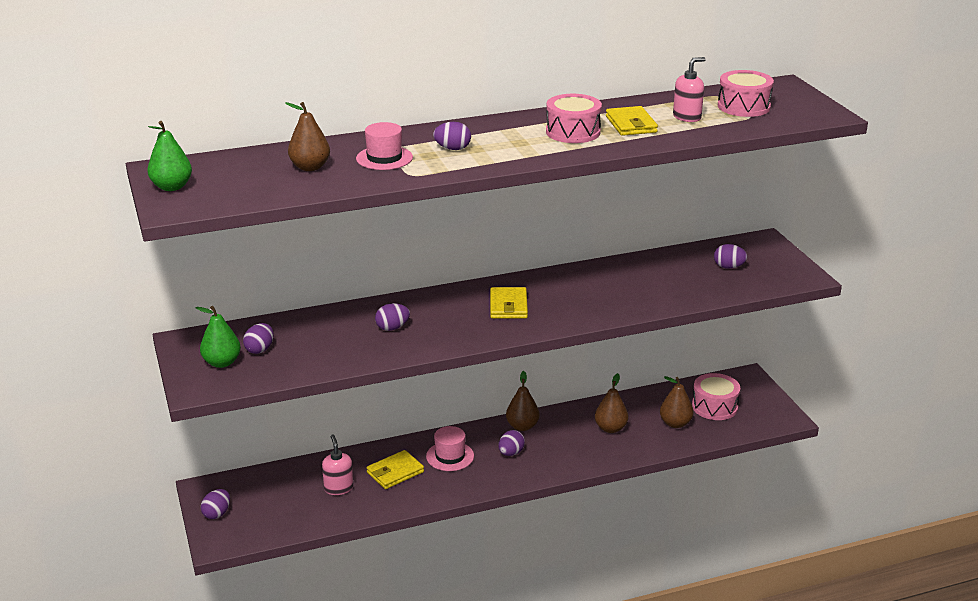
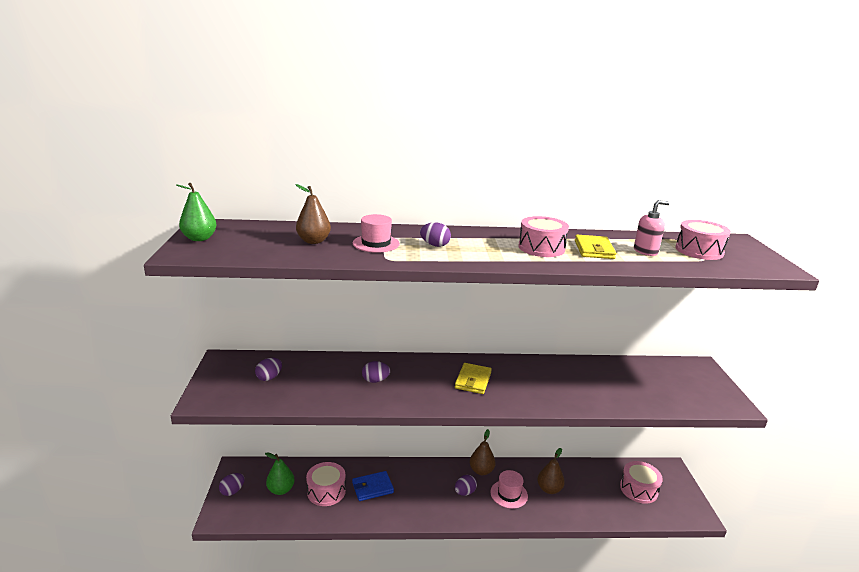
camera: 15 degrees right, 5 degrees down
(222, 362) = (235, 382): green pear -> green pear (281, 490)
(338, 488) = (326, 491): pink soap dispenser -> pink drum
(395, 472) = (372, 488): yellow wallet -> blue wallet
(450, 456) = (418, 484): pink hat -> pink hat (509, 494)
(675, 423) = (602, 497): brown pear -> none
(728, 267) = (666, 383): purple egg -> none

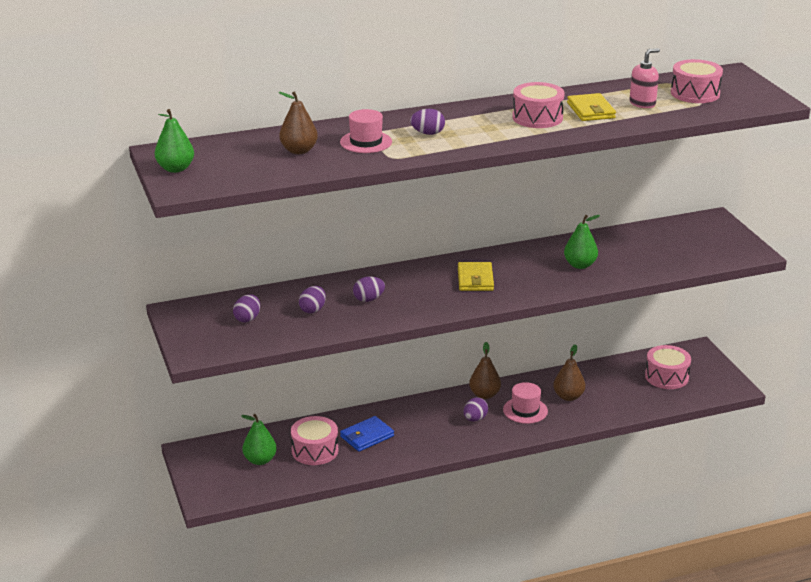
camera: 15 degrees left, 5 degrees up
(232, 491) = (203, 473): purple egg -> purple egg (313, 310)
(569, 385) = (580, 265): none -> green pear

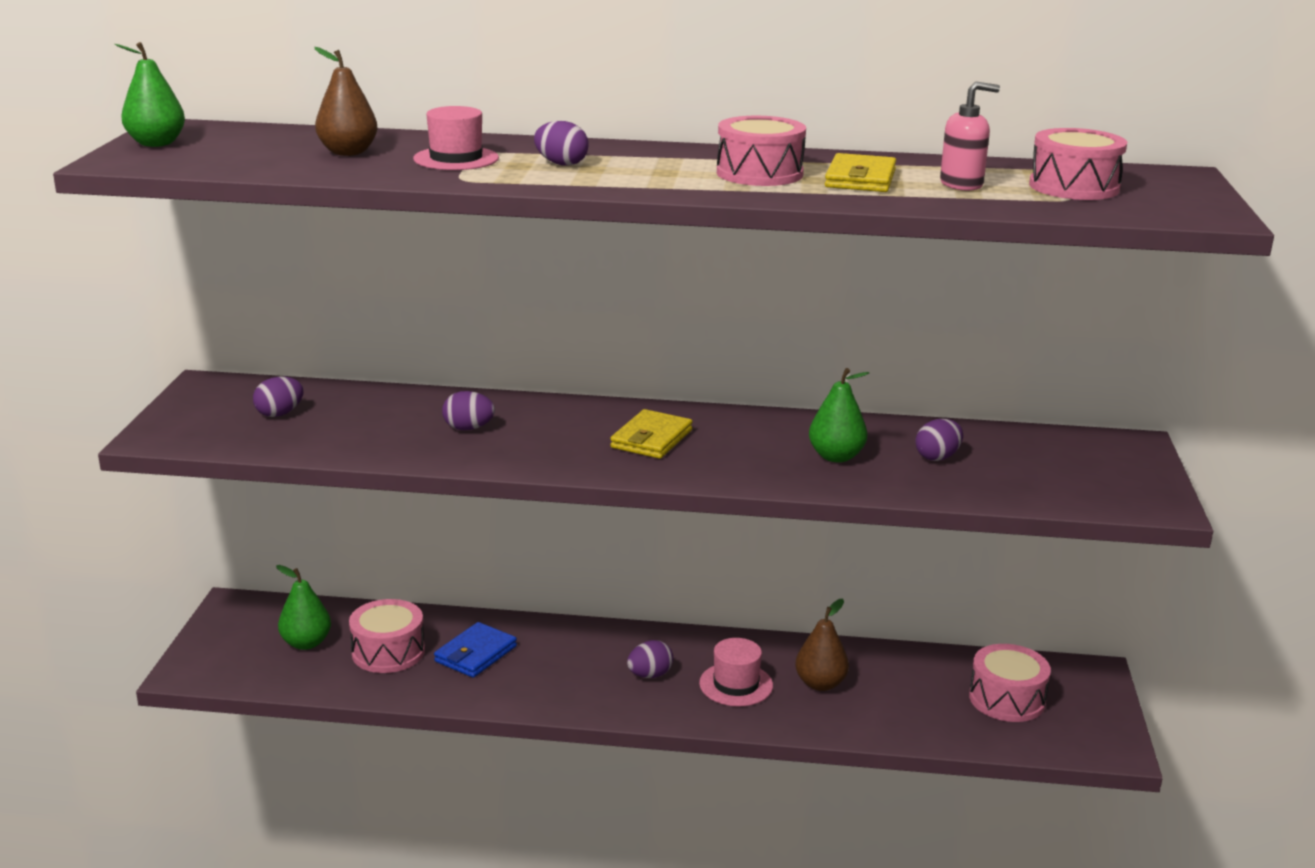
camera: 25 degrees right, 5 degrees down
(313, 310) = (377, 423): purple egg -> purple egg (937, 457)
(367, 436) = (475, 654): blue wallet -> blue wallet turned 45 degrees counterclockwise
(484, 395) = (695, 645): brown pear -> none

